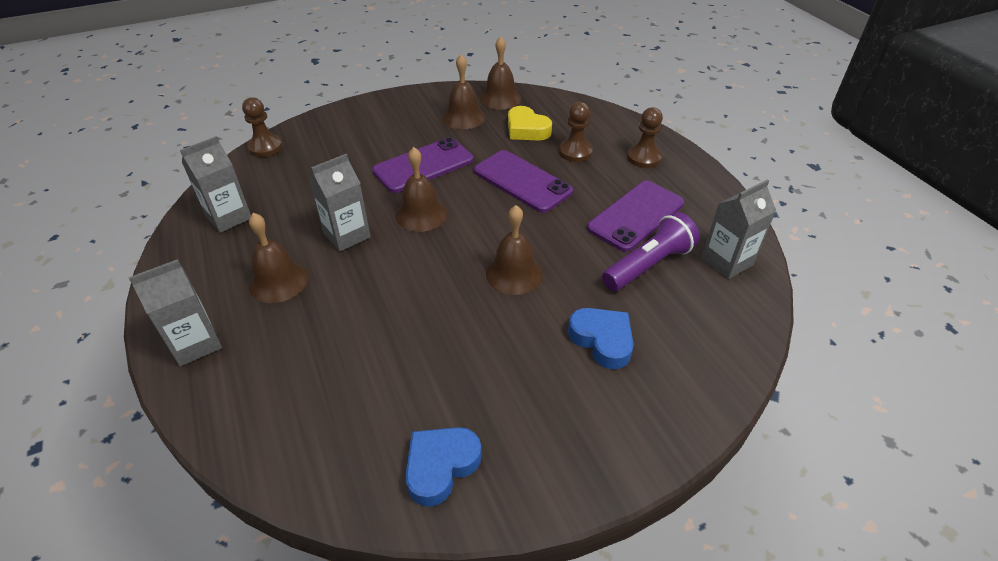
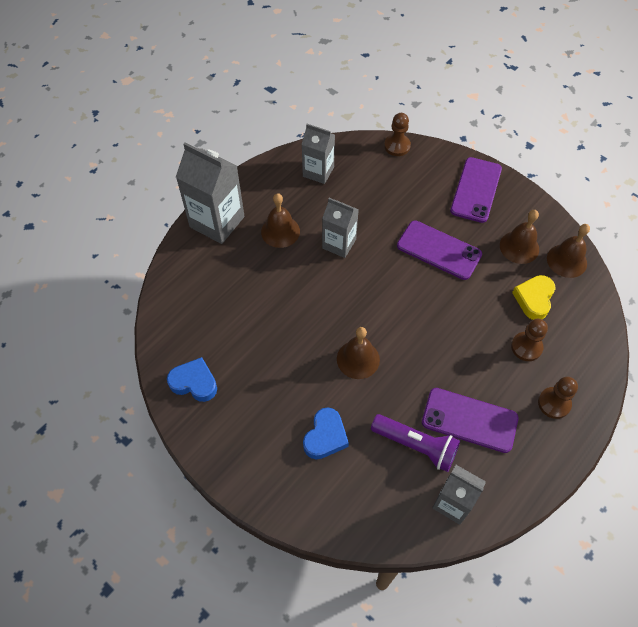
camera: 65 degrees right, 15 degrees up
(195, 343) = (217, 222): grey carton -> grey carton, size x1.58
(421, 214) = (384, 275): brown bell -> none
(522, 181) = (462, 324): purple phone -> purple phone (476, 190)

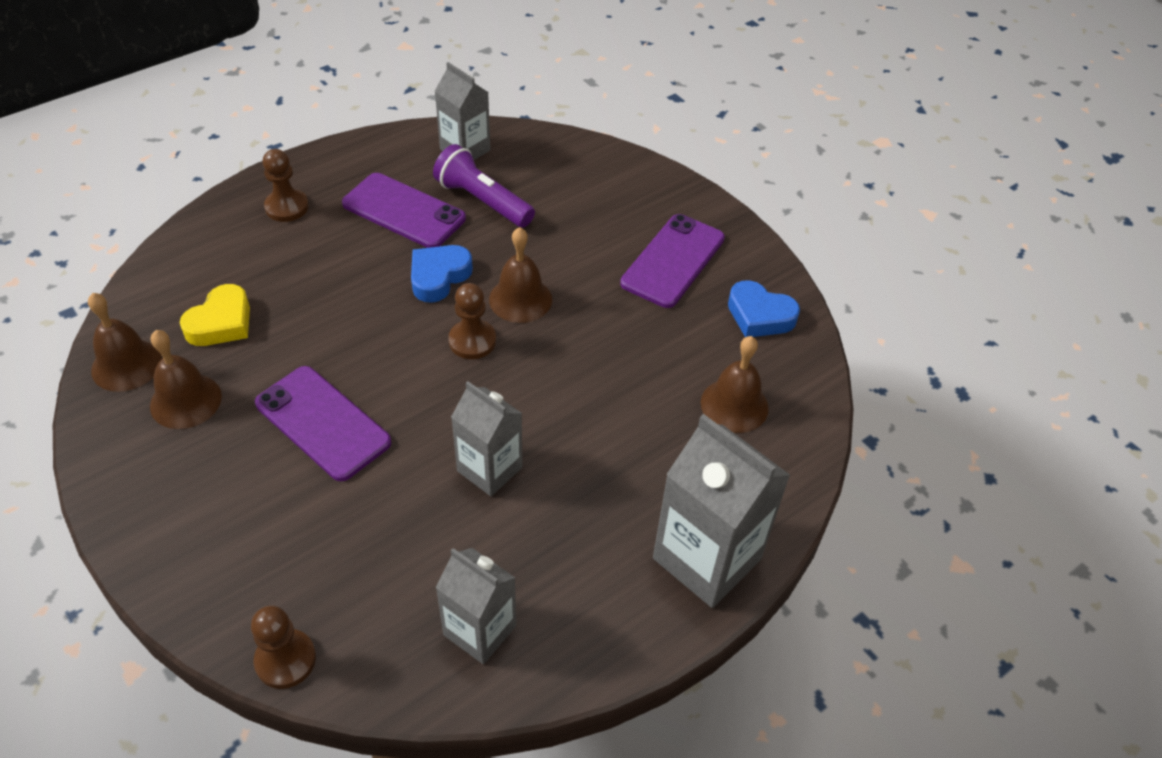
camera: 170 degrees left, 10 degrees down
(280, 231) = (589, 514): brown bell -> brown bell (734, 405)
(325, 436) = (592, 229): blue heart -> blue heart (439, 277)
(476, 190) = (187, 520): purple phone -> purple phone (673, 261)
(526, 347) = (277, 268): brown pawn -> brown pawn (472, 341)

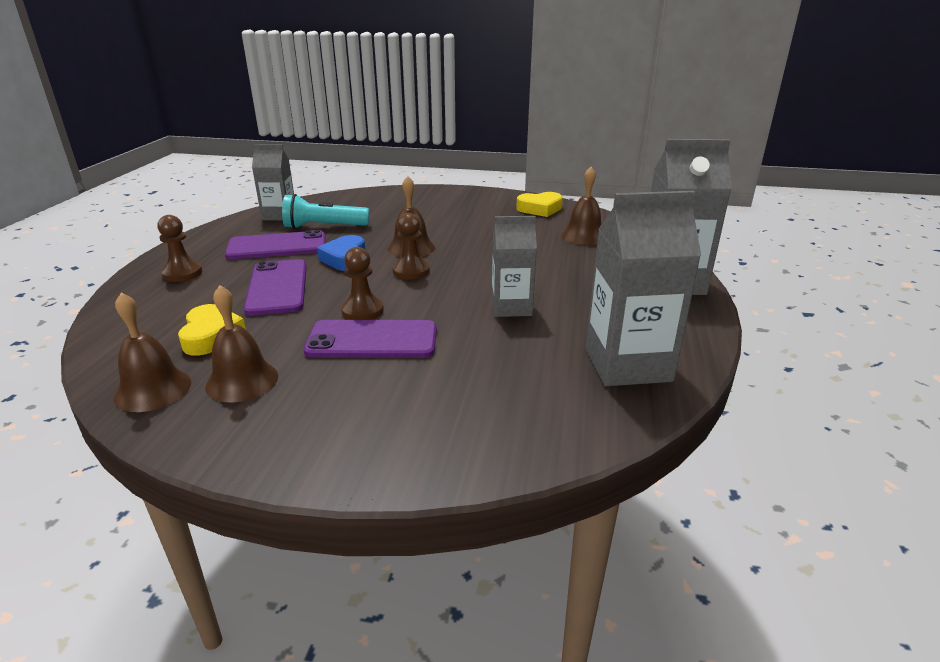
camera: 40 degrees left, 20 degrees down
(285, 660) = (545, 450): brown pawn -> brown pawn (362, 311)
(480, 630) = (627, 364): grey carton -> grey carton, size x1.58
(483, 201) = (324, 227): purple flashlight -> turquoise flashlight
(673, 261) = (468, 209): purple phone -> purple phone (277, 287)
(759, 315) = (540, 209): blue heart -> yellow heart

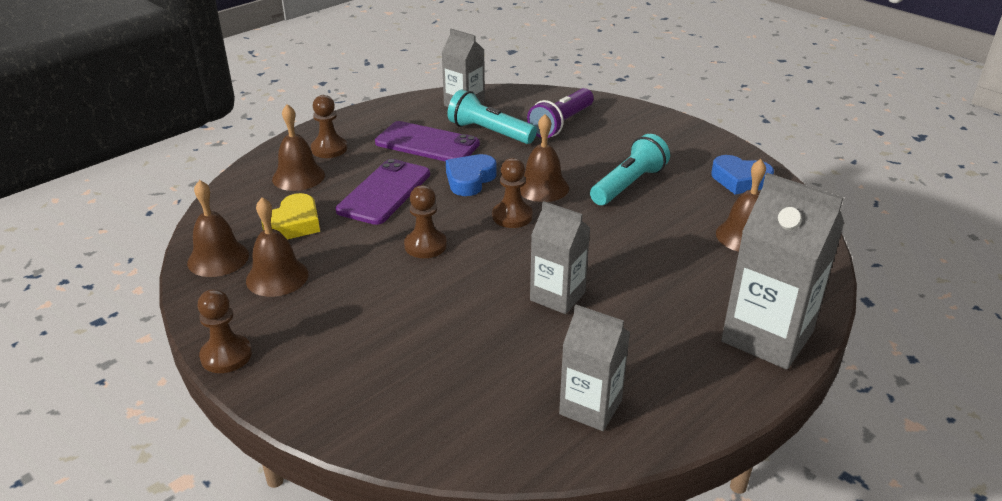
camera: 35 degrees right, 5 degrees up
(173, 301) = (298, 177): none -> brown bell
(261, 465) = (226, 355): none -> brown pawn
(372, 340) = (402, 280): purple phone -> none
(376, 209) = (561, 124): none -> purple flashlight
(472, 230) = (628, 185): none -> turquoise flashlight
(540, 209) = (740, 180): yellow heart -> blue heart
(627, 364) = (590, 407): grey carton -> grey carton, size x0.63

